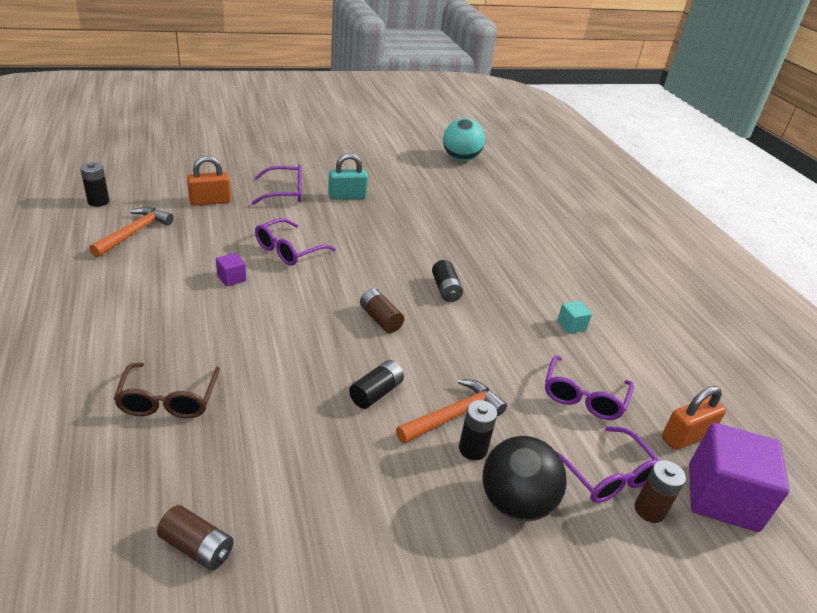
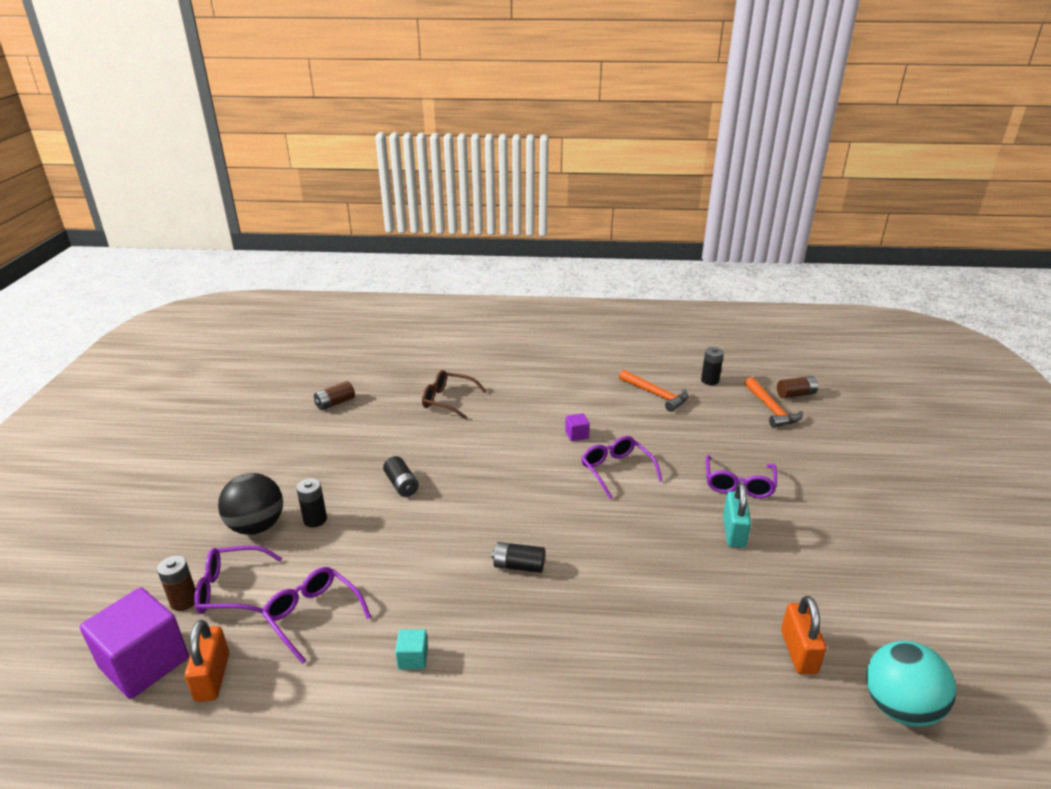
camera: 115 degrees right, 5 degrees down
(210, 201) = (714, 435): orange padlock -> orange padlock (798, 652)
(380, 319) = (489, 507): brown battery -> brown battery (795, 394)
(454, 415) = (353, 519): orange hammer -> orange hammer (771, 409)

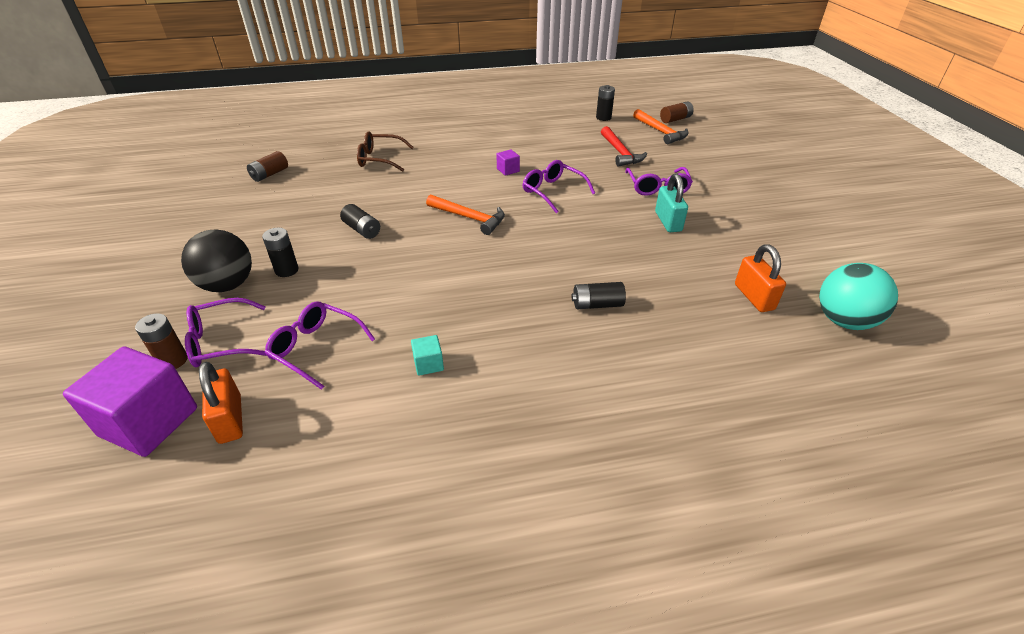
camera: 15 degrees left, 10 degrees up
(518, 566) = (497, 275): black battery -> black battery (597, 305)
(656, 395) = (563, 133): orange hammer -> orange hammer (469, 218)
(712, 431) = (620, 152): none -> red hammer

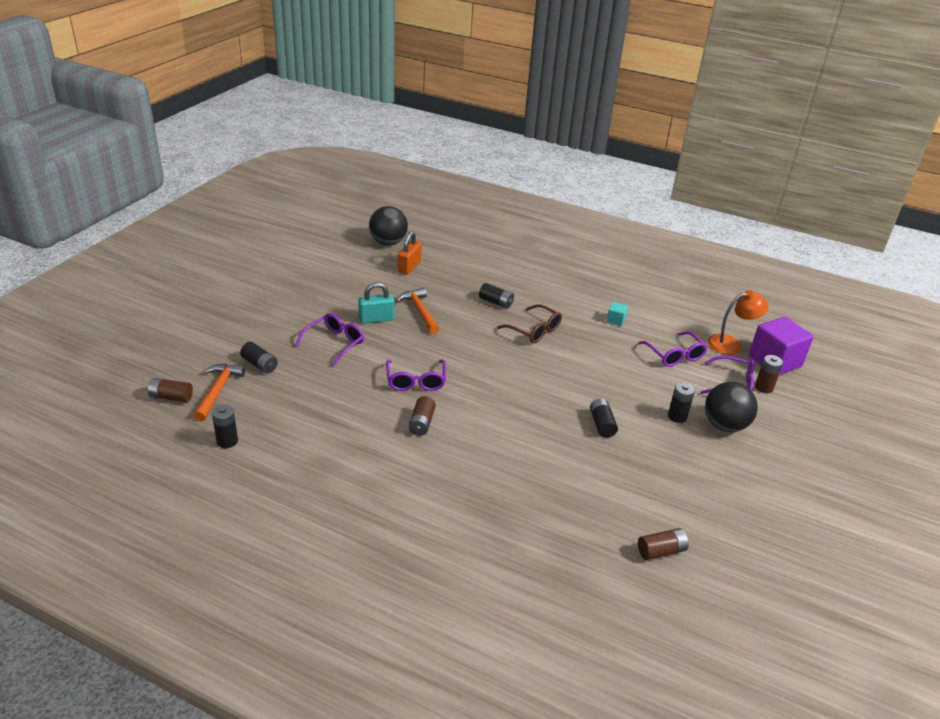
camera: 145 degrees left, 5 degrees down
(230, 419) = (731, 344): orange padlock -> orange lamp
(380, 159) = (528, 510): brown glasses -> brown glasses (534, 330)
(469, 218) = (508, 392): orange hammer -> orange hammer (419, 311)
(508, 170) = (421, 423): purple cube -> brown battery
(620, 152) = (298, 388): red hammer -> none
(668, 221) = (376, 319): turquoise padlock -> turquoise padlock turned 45 degrees clockwise
(671, 153) = (260, 364): none -> black battery
(844, 321) = (388, 242): turquoise ball -> black ball

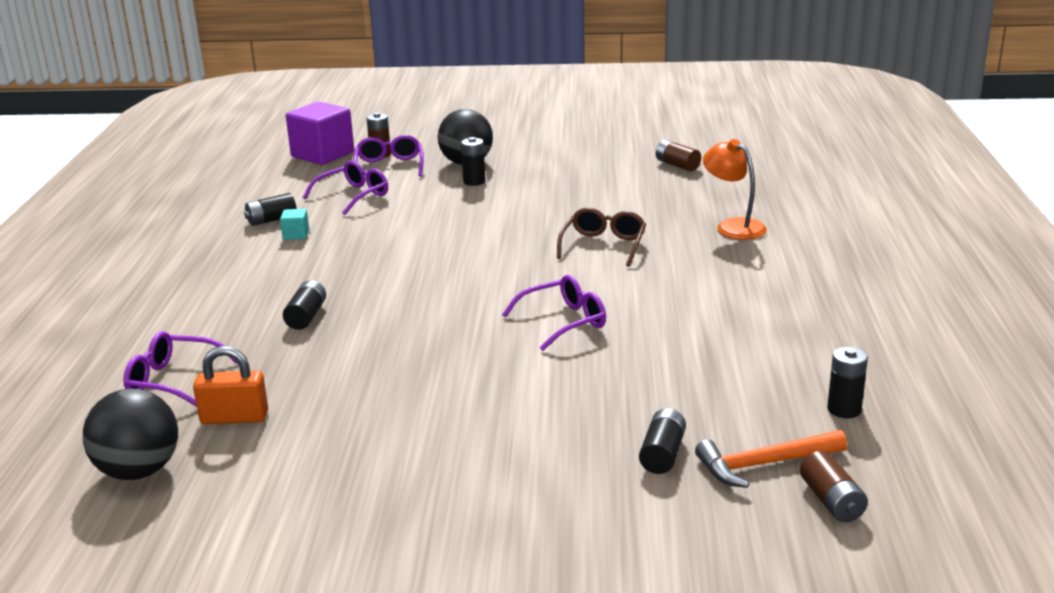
camera: 110 degrees left, 10 degrees down
(335, 343) = (538, 409): purple glasses -> purple glasses (173, 380)
(376, 319) = (436, 396): turquoise padlock -> none
(419, 311) = (382, 367): orange hammer -> none
(421, 423) = (642, 296): brown battery -> none
(534, 330) = (365, 276): brown glasses -> brown glasses (603, 245)
(601, 424) = (528, 210): black battery -> black battery (271, 220)
(731, 344) = (302, 175): orange lamp -> orange lamp (733, 226)

